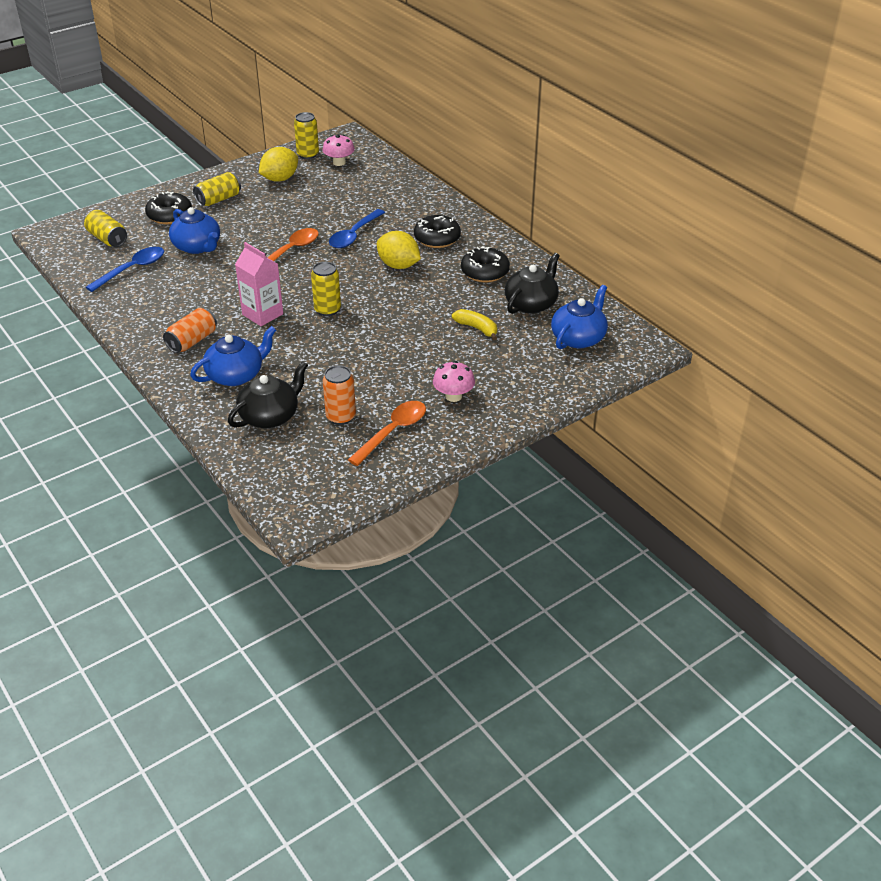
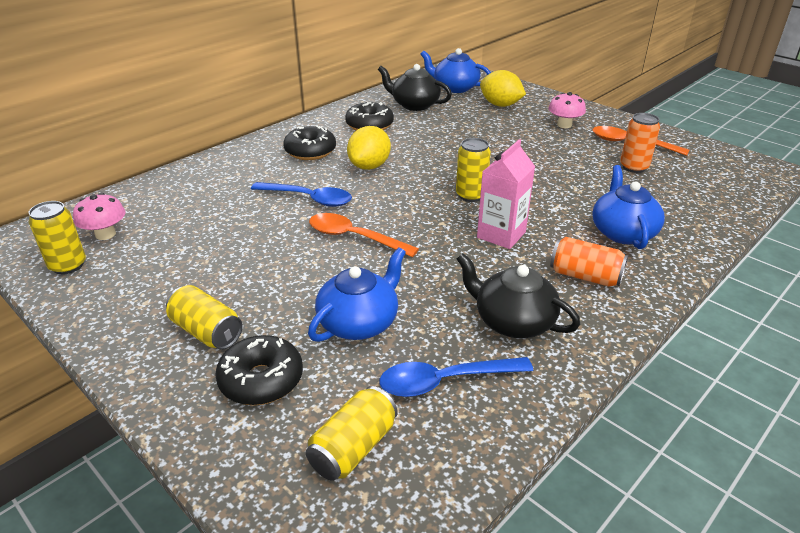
camera: 100 degrees left, 5 degrees down
(132, 270) = (445, 381): blue spoon -> blue spoon turned 45 degrees counterclockwise
(236, 375) = (622, 232): blue teapot -> blue teapot turned 45 degrees clockwise
(270, 416) = (666, 201): black teapot -> black teapot (512, 321)
(280, 179) = (146, 279): yellow lemon -> yellow lemon (500, 105)
(477, 328) = (463, 123): yellow banana -> none

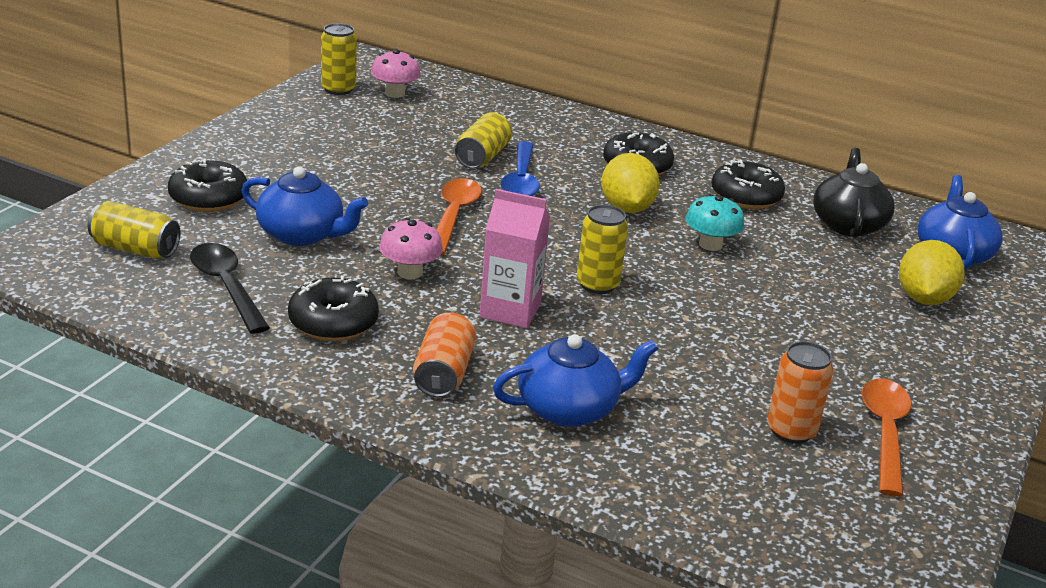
camera: 70 degrees right, 5 degrees down
(207, 332) = (265, 165): yellow can -> yellow can (482, 157)
(369, 166) = (626, 208): yellow lemon -> yellow lemon turned 75 degrees clockwise
(427, 148) = (710, 245): none -> turquoise mushroom
(445, 381) = (227, 287): blue spoon -> black spoon
(512, 321) = (333, 322): black teapot -> black donut
(564, 125) = (900, 363): pink mushroom -> pink mushroom (410, 272)

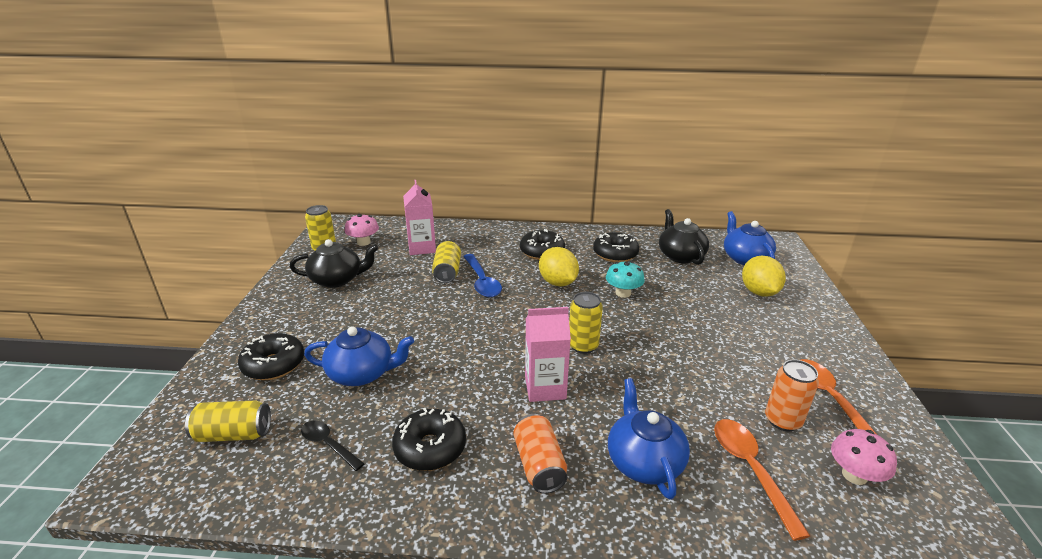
camera: 20 degrees left, 0 degrees up
(227, 287) = (328, 445): black spoon -> black spoon, size x0.64
(333, 129) = (337, 279): none -> black teapot
(410, 272) = (458, 379): pink mushroom -> pink mushroom (854, 475)
(453, 216) = (458, 322): orange spoon -> orange spoon (751, 470)
(469, 119) = (422, 248): none -> pink carton
(569, 409) = (643, 461): blue teapot -> blue teapot turned 60 degrees counterclockwise

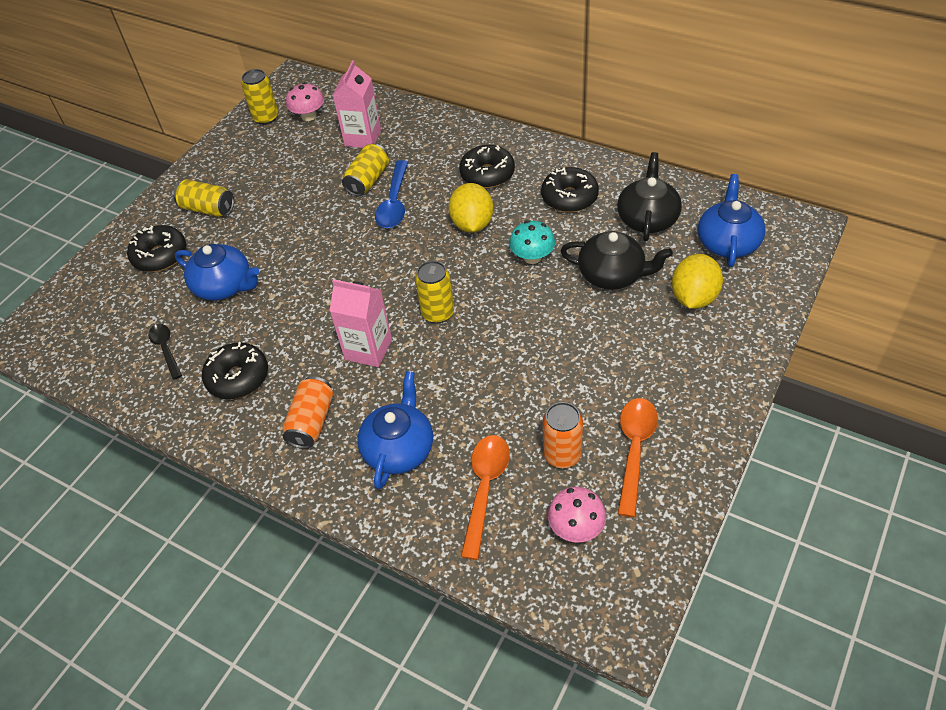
camera: 30 degrees right, 20 degrees up
(233, 434) = (105, 317): yellow can -> yellow can (208, 209)
(337, 279) = (258, 165): black teapot -> black teapot (612, 275)

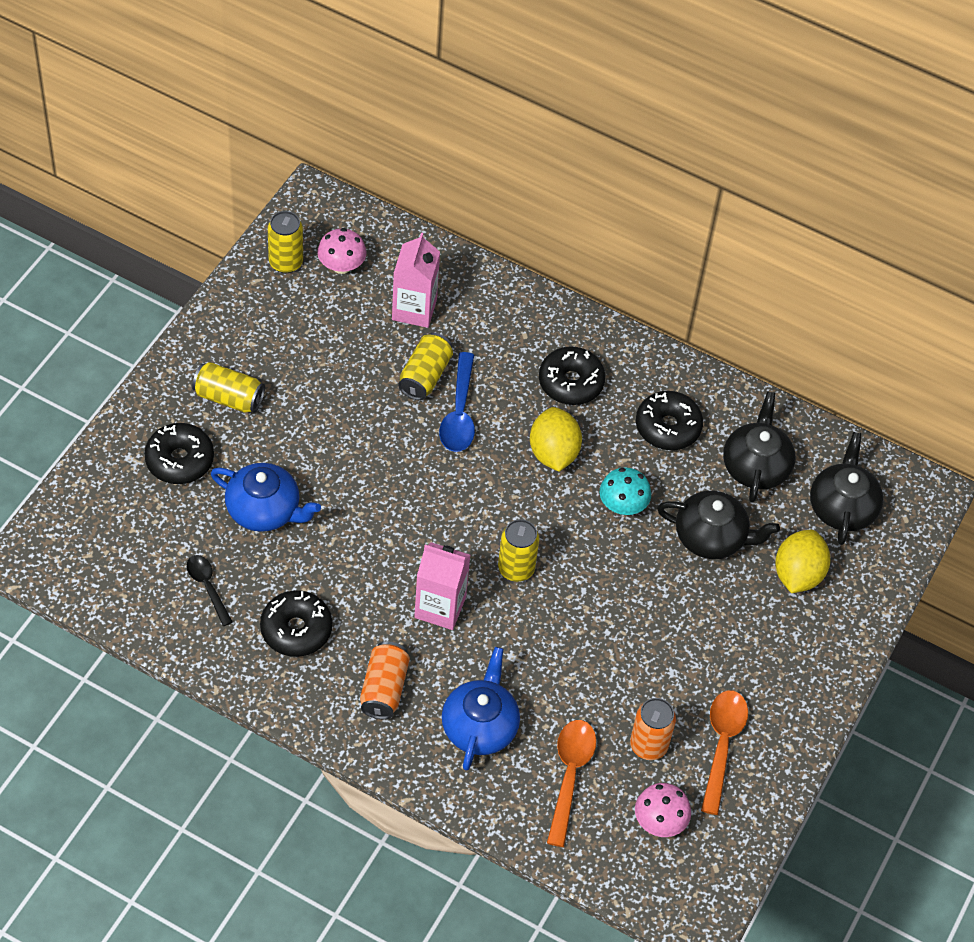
camera: 10 degrees left, 5 degrees up
(728, 242) = (842, 507): blue teapot -> black teapot

